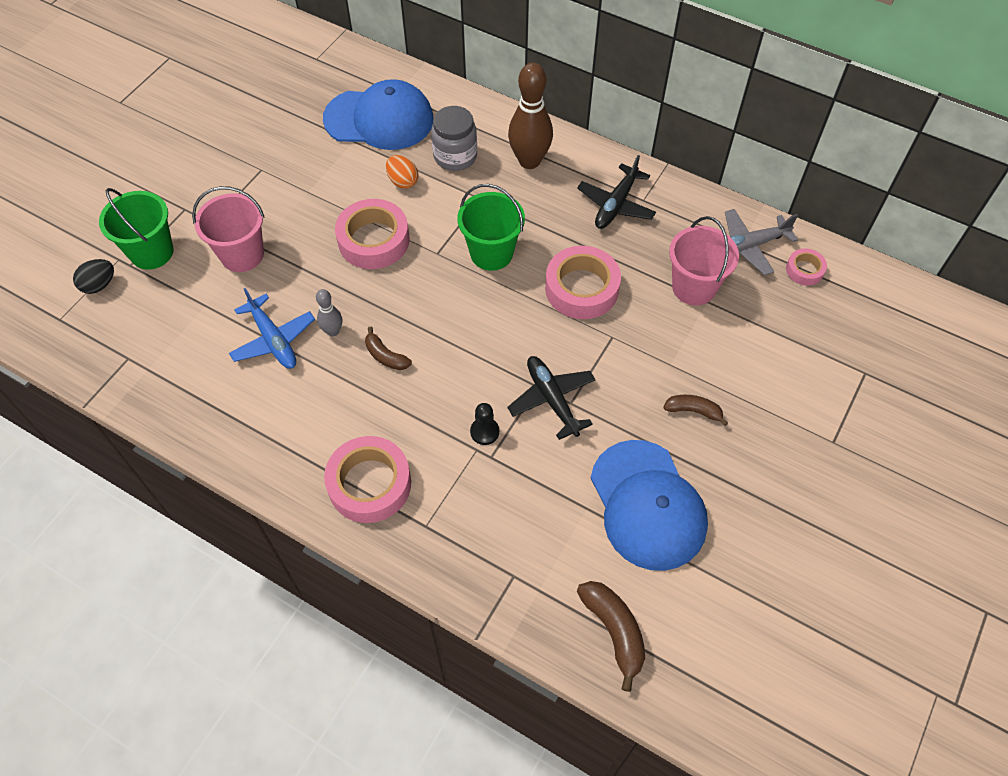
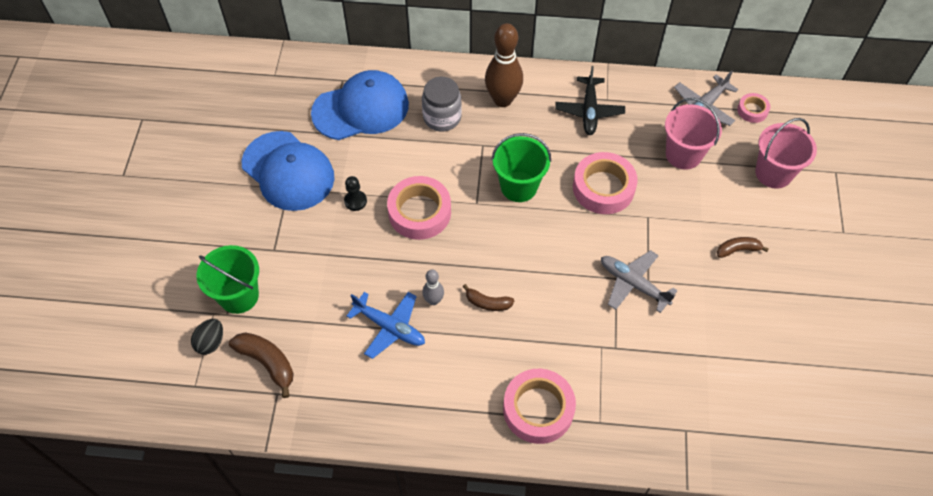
camera: 25 degrees left, 0 degrees up
(242, 255) = (318, 267): pink bucket -> pink bucket (773, 173)
(403, 181) = (412, 154): orange egg -> none
(484, 432) = (599, 330): black pawn -> black pawn (355, 201)
(552, 399) = (633, 284): black plane -> grey plane
(614, 631) = (778, 438): brown banana -> brown banana (267, 362)
(647, 505) = (747, 334): blue cap -> blue cap (288, 171)

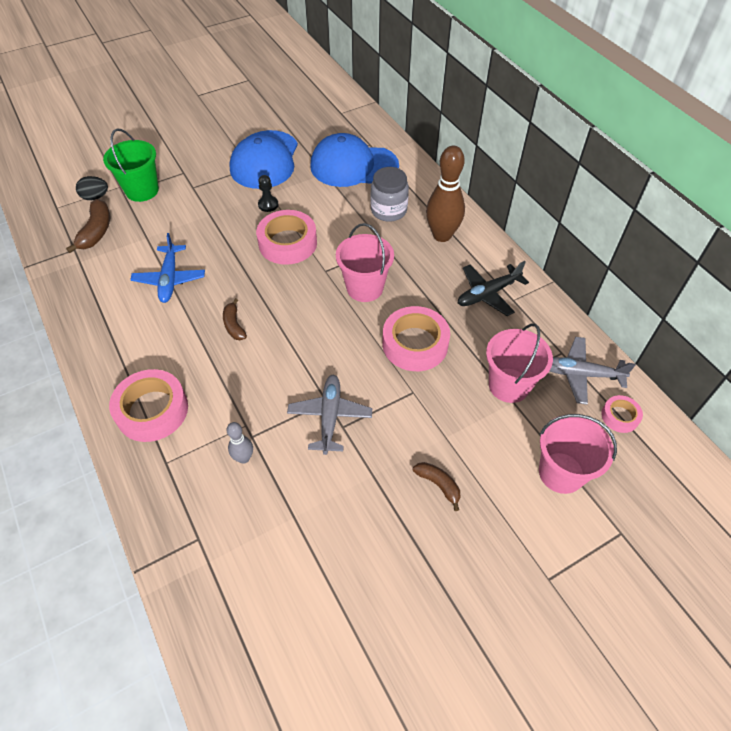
camera: 55 degrees right, 5 degrees down
(361, 109) = (353, 166): blue cap -> blue cap turned 150 degrees clockwise
(433, 300) = (212, 291): grey bowling pin -> grey bowling pin (244, 458)
(519, 186) = (364, 288): green bucket -> pink bucket

